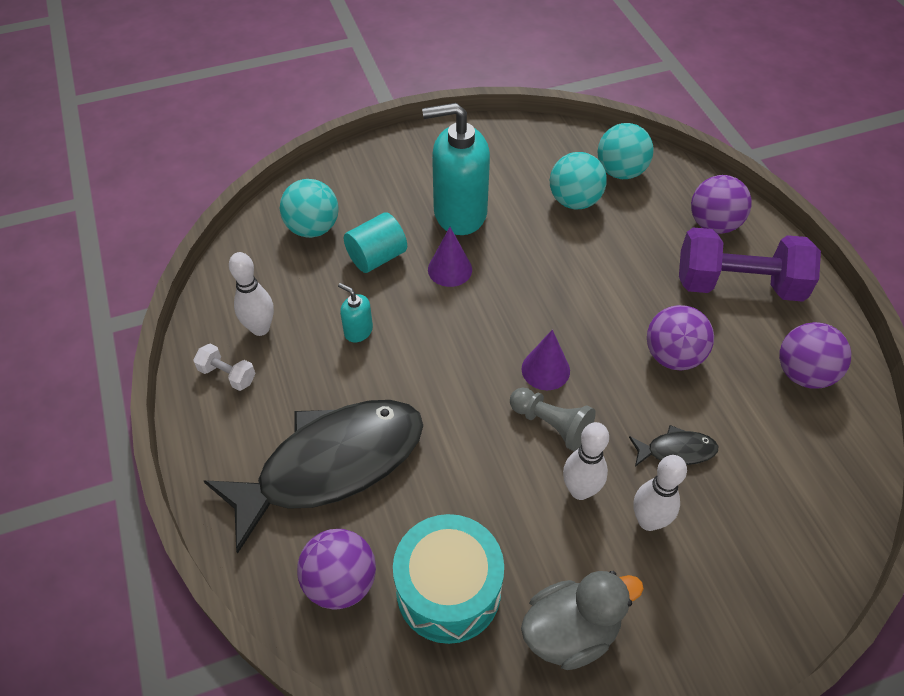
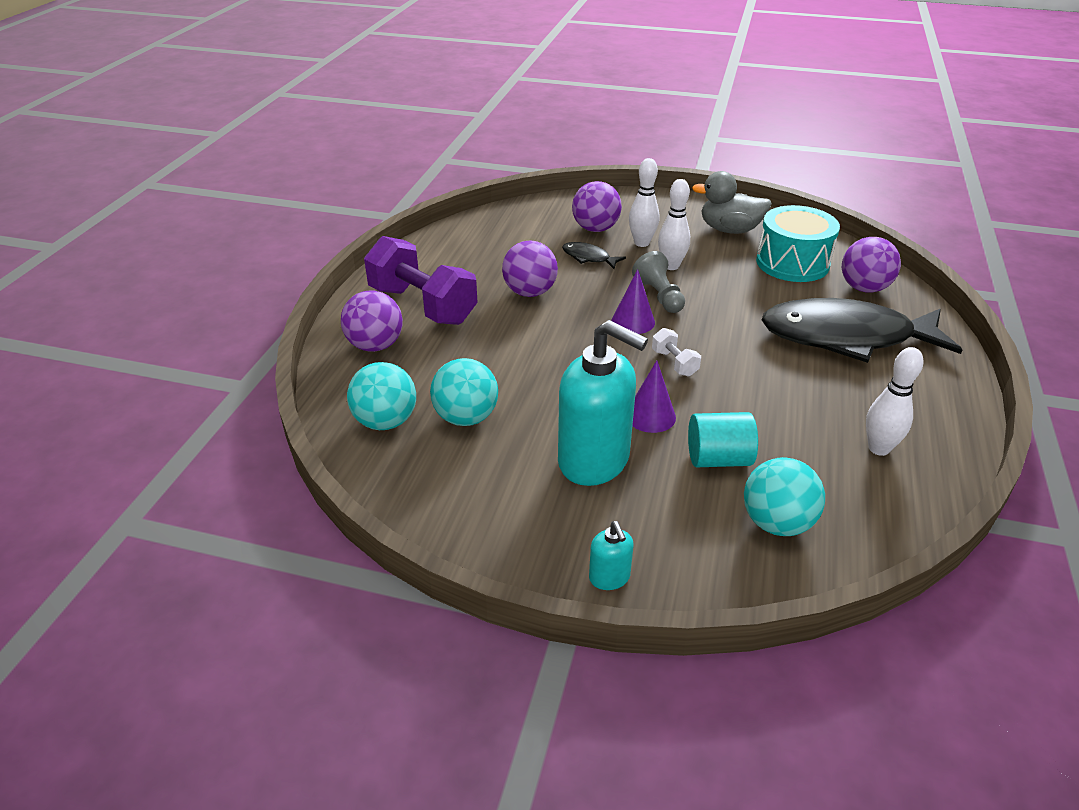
camera: 145 degrees left, 15 degrees down
(227, 375) = (924, 425): white dumbbell -> white dumbbell (674, 363)
(358, 331) = (777, 406): turquoise soap dispenser -> turquoise soap dispenser (609, 578)
(803, 373) = (457, 254): purple ball -> purple ball (595, 229)

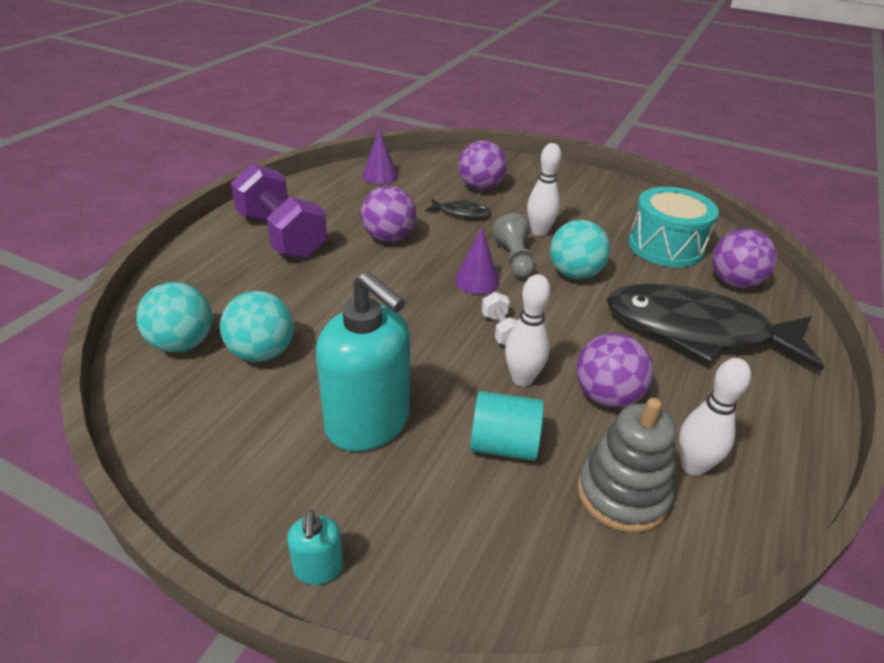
camera: 10 degrees right, 0 degrees up
(375, 345) = (216, 267): purple ball -> purple ball (606, 396)
(588, 257) = (461, 213): black fish -> black fish turned 150 degrees clockwise
(641, 243) = (519, 206): white bowling pin -> white bowling pin (522, 379)
(650, 416) = (451, 383): purple cone -> purple cone (380, 175)
(729, 230) = (612, 205): grey duck -> none
(777, 523) = (539, 537): turquoise ball -> turquoise ball (574, 274)
(830, 479) = (622, 494): none -> grey stacking toy

